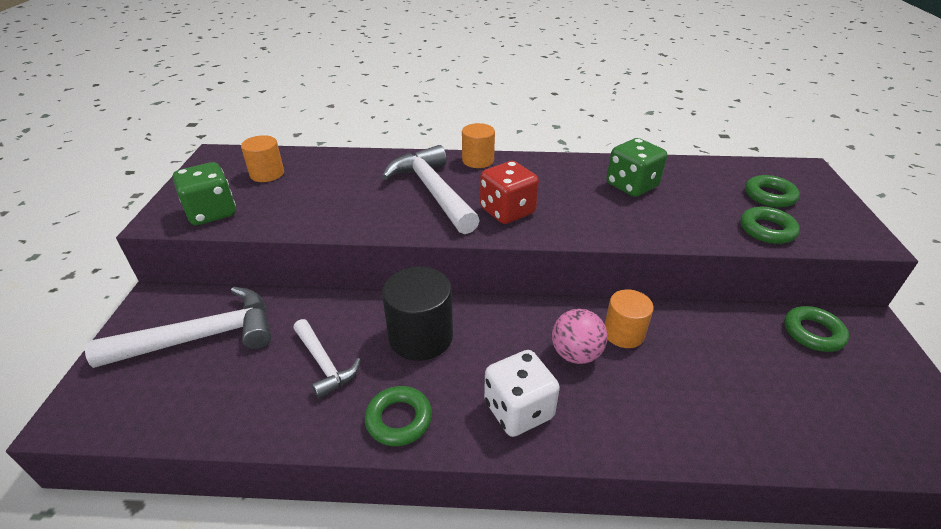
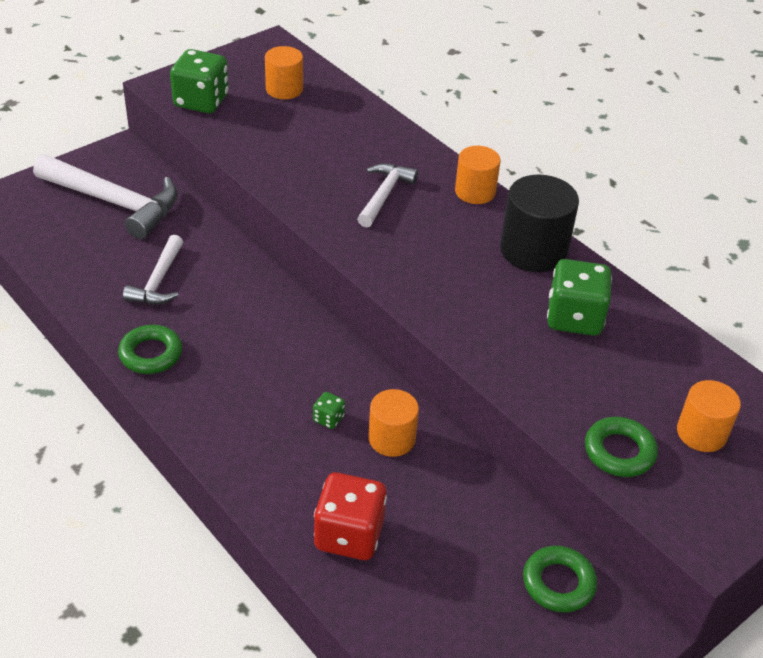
camera: 45 degrees right, 5 degrees up
(421, 336) = (243, 314): black cylinder -> black cylinder (533, 250)
(433, 191) = (384, 195): white hammer -> white hammer, size x0.58
(507, 211) = (413, 256): red dice -> red dice (349, 535)
(518, 410) = (228, 415): white dice -> none
(575, 354) = (328, 419): pink ball -> green dice
(769, 196) = (701, 433): green ring -> orange cylinder

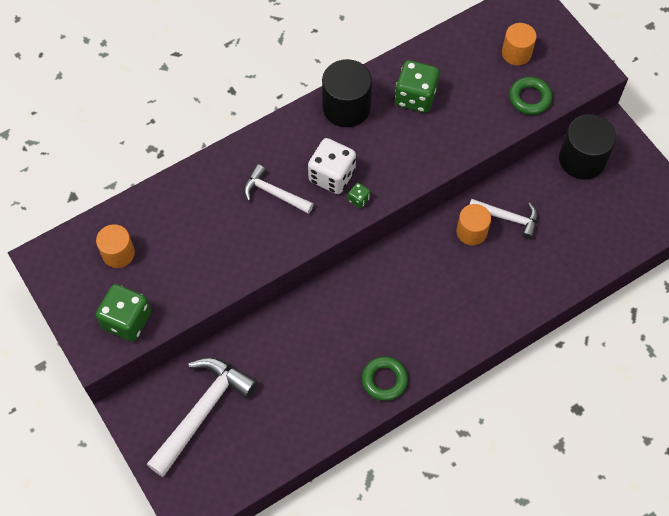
camera: 80 degrees left, 20 degrees up
(158, 280) = (305, 375): white hammer -> white hammer (507, 218)
(328, 419) = (452, 267): green dice -> green dice (358, 199)
(349, 535) = (546, 264): red dice -> none
(421, 243) = (332, 176): none -> white dice
(475, 191) = (276, 132): orange cylinder -> none
(558, 583) = (582, 159): green ring -> black cylinder

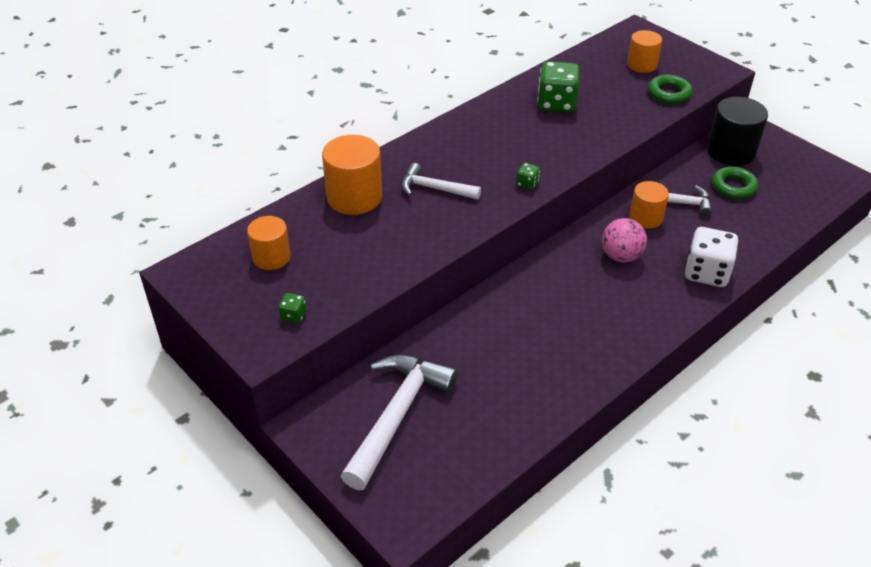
camera: 10 degrees left, 20 degrees down
(127, 320) = (293, 316): green dice -> green dice, size x0.45
(201, 193) = (354, 197): none -> orange cylinder
(332, 176) = (492, 169): white dice -> white dice (706, 273)
(346, 107) = (489, 117): black cylinder -> none
(384, 380) = (602, 356): green ring -> green ring (733, 186)
(434, 274) = (621, 256): none -> pink ball

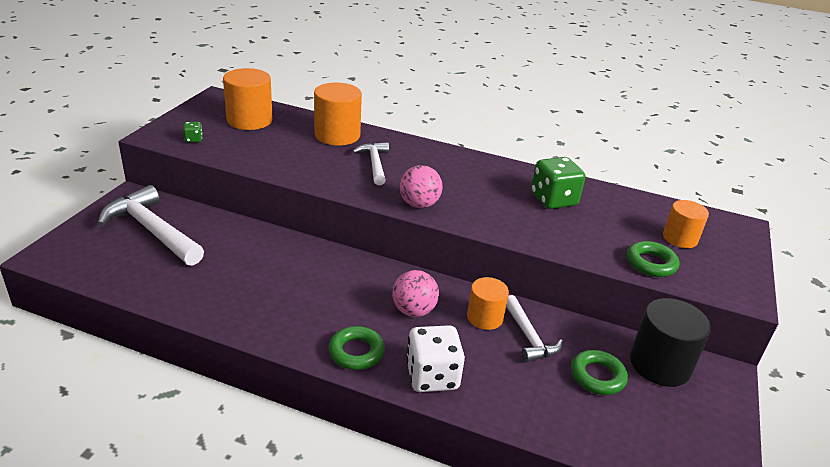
camera: 60 degrees right, 10 degrees down
(271, 257) = (249, 120): orange cylinder -> orange cylinder, size x1.57
(397, 416) = (152, 230): white hammer -> white hammer turned 135 degrees counterclockwise
(527, 184) = (419, 204): green dice -> pink ball
(662, 308) = (356, 352): none -> green ring

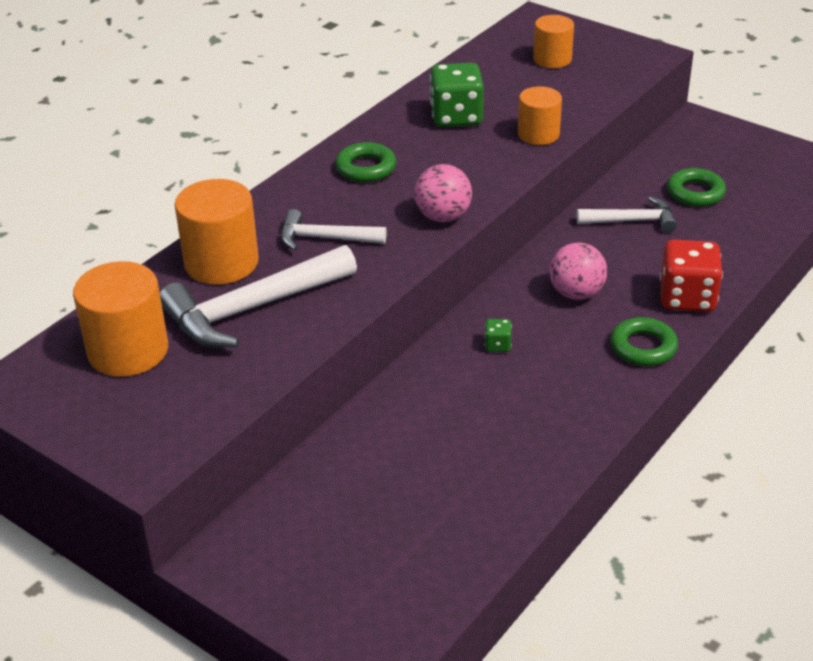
camera: 70 degrees left, 5 degrees up
(152, 230) = (335, 529): white hammer -> white hammer (253, 308)
(193, 139) = (176, 418): green dice -> green dice (497, 345)
(432, 376) = (687, 298): white dice -> red dice
(485, 317) = (596, 244): orange cylinder -> orange cylinder (538, 134)
(651, 263) = (594, 88): green ring -> green ring (366, 168)
(660, 364) = (682, 152): black cylinder -> none

